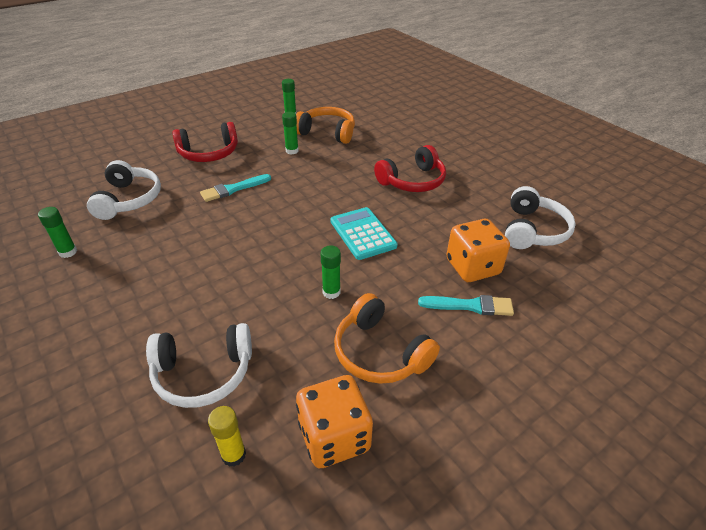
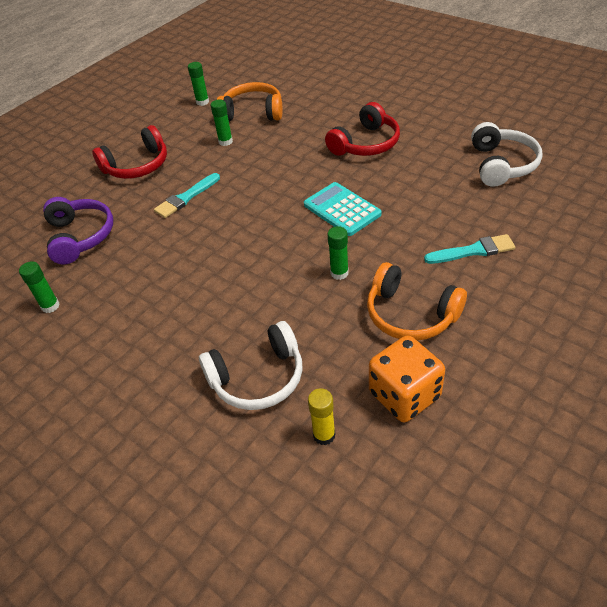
camera: 10 degrees left, 5 degrees up
(129, 199) = (80, 236): white headphones -> purple headphones
(472, 267) = (460, 214): orange dice -> none

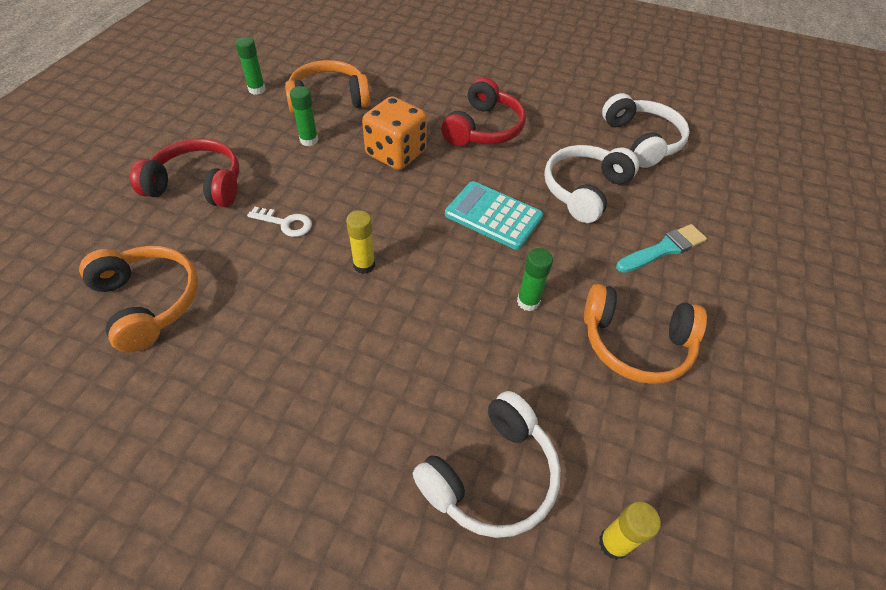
camera: 25 degrees left, 5 degrees up
(50, 306) = (137, 424): green glue stick -> none
(80, 236) = (149, 302): purple headphones -> orange headphones
(137, 166) = (198, 185): red headphones -> red headphones turned 120 degrees counterclockwise
(186, 198) = (286, 223): turquoise brush -> white key
(229, 232) = (364, 265): none -> yellow glue stick
(404, 395) = (680, 458): orange dice -> orange dice (396, 153)
(428, 198) = (584, 190): none -> white headphones

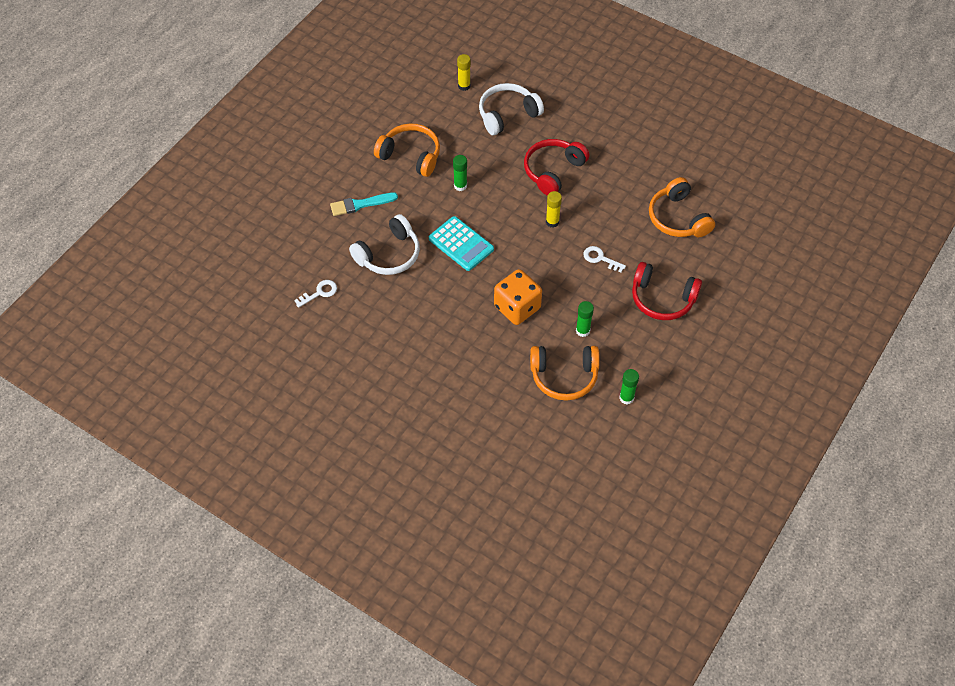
camera: 165 degrees left, 5 degrees up
(484, 128) = (441, 323): red headphones -> red headphones (553, 171)
(642, 141) = (319, 293): white headphones -> white key

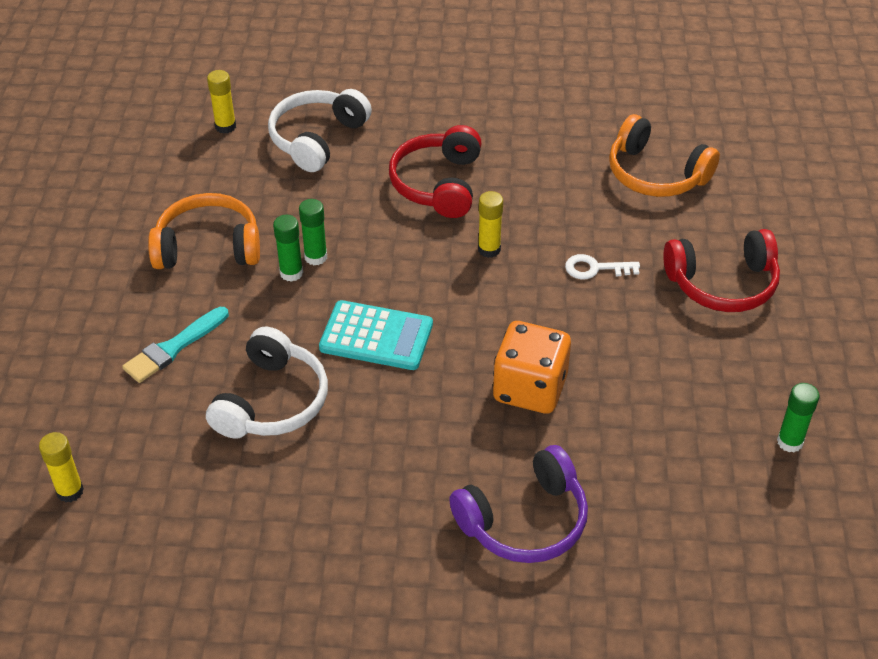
camera: 30 degrees left, 10 degrees down
(272, 256) = (70, 491): none -> yellow glue stick
(319, 293) = (193, 512): white key -> none
(466, 371) = (524, 521): none -> purple headphones
(564, 376) = (677, 455): orange headphones -> none
(582, 331) = (650, 377): green glue stick -> green glue stick (291, 273)

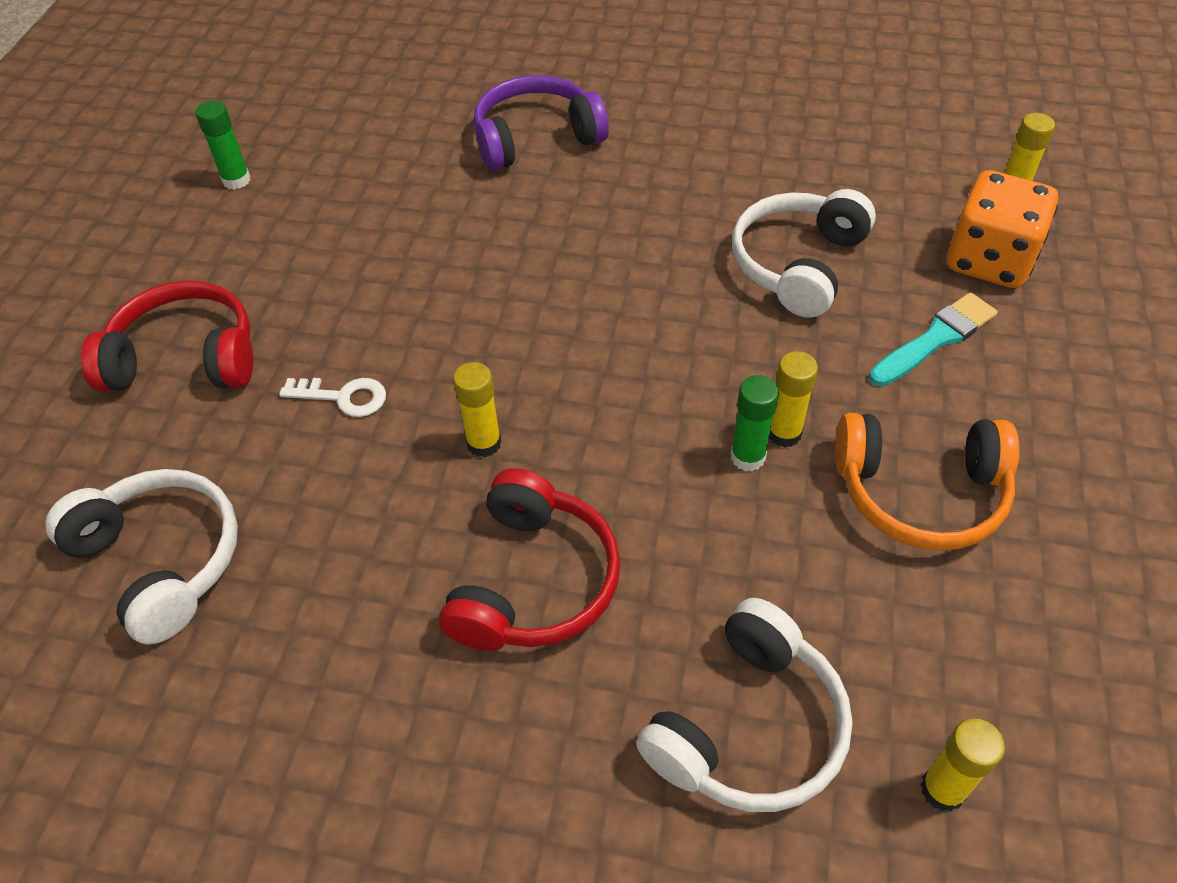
camera: 170 degrees left, 5 degrees up
(291, 273) = (784, 433): green glue stick -> yellow glue stick
(376, 336) = (666, 329): turquoise calculator -> none
(530, 388) = (490, 253): orange dice -> orange dice (989, 260)
(655, 174) = (161, 560): orange headphones -> white headphones

